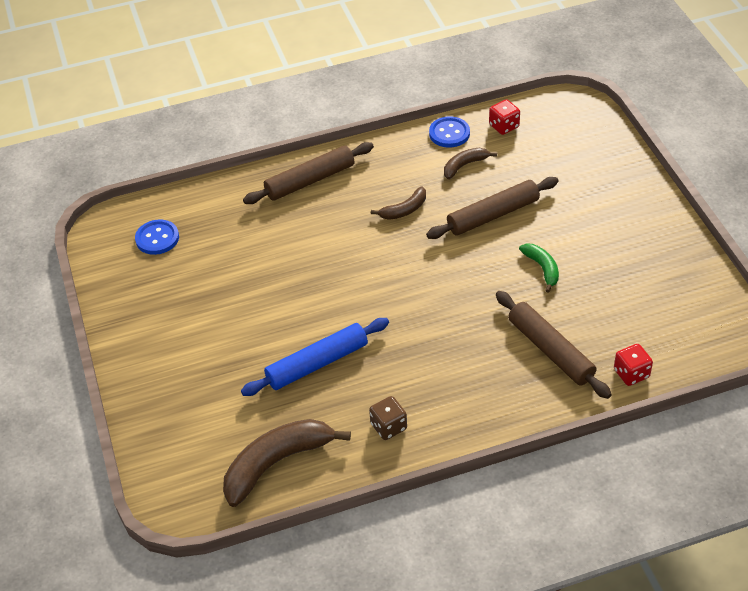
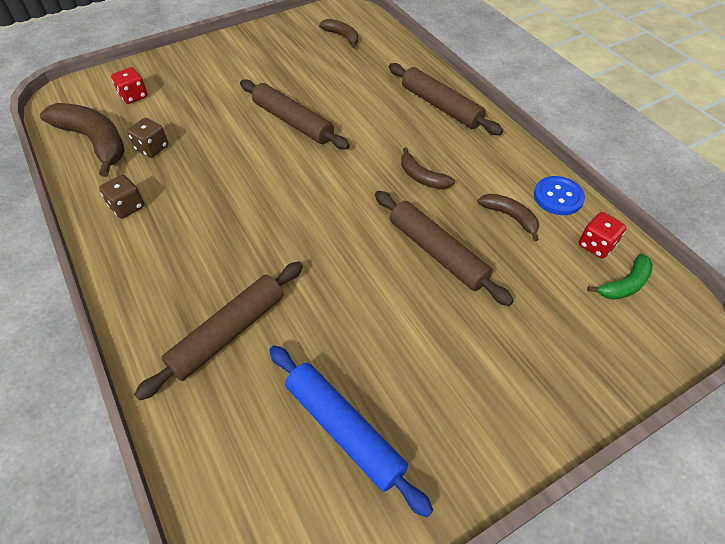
camera: 75 degrees right, 5 degrees up
(157, 238) = (342, 36): blue button -> brown banana
(297, 292) = (293, 122): none -> brown rolling pin
(304, 410) = (152, 148): none -> brown dice
(317, 364) = (206, 148): blue rolling pin -> blue rolling pin (344, 430)
(542, 268) = (360, 311): green banana -> green banana (624, 284)
(631, 373) = (191, 429): red dice -> red dice (133, 96)

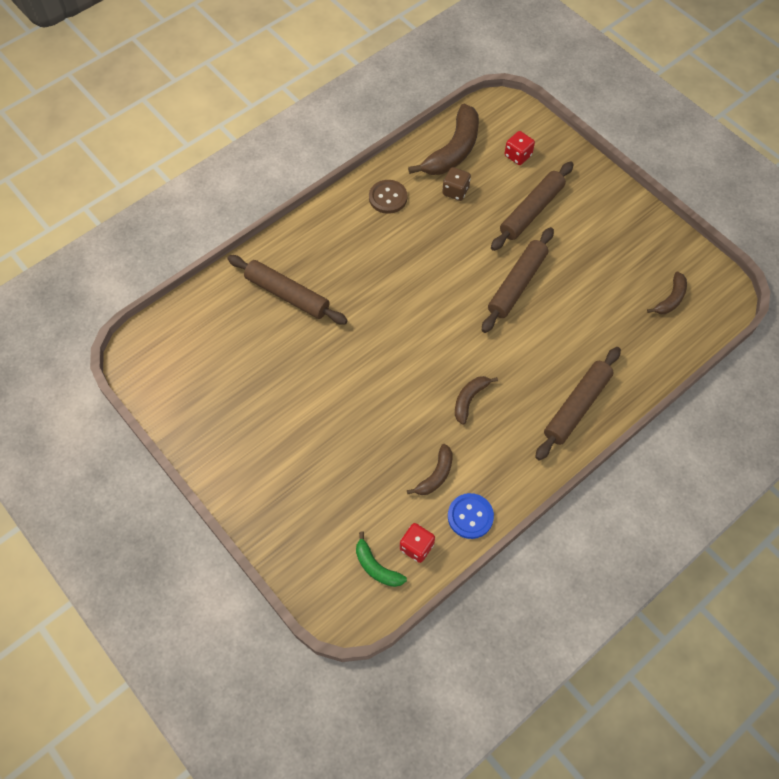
camera: 80 degrees right, 10 degrees up
(127, 207) = (388, 198): brown dice -> brown button
(344, 430) = (226, 377): blue rolling pin -> none
(437, 252) = (383, 419): brown rolling pin -> brown rolling pin (531, 211)

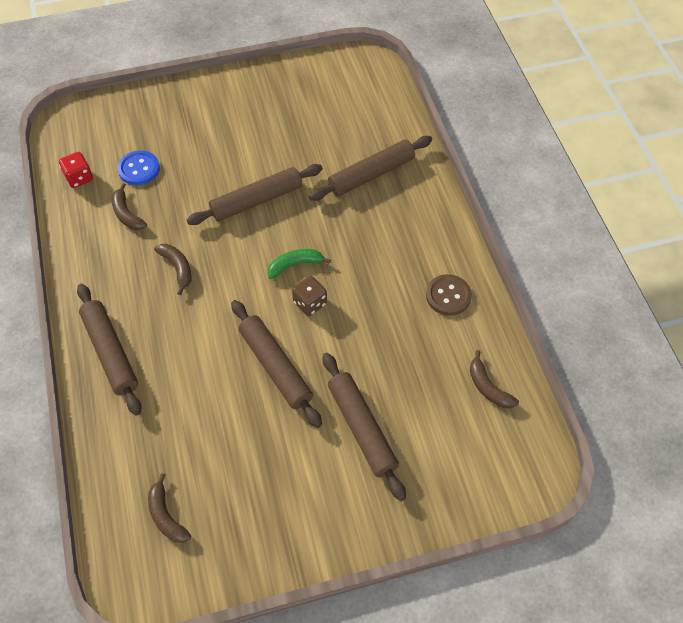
camera: 115 degrees right, 5 degrees down
(363, 372) = (256, 201): none -> brown rolling pin
(376, 567) = (84, 148): green banana -> green banana (295, 265)
(453, 150) = (488, 387): brown banana -> brown banana, size x0.53
(455, 191) = (427, 363): brown dice -> brown dice (310, 303)
(470, 516) = (75, 223): blue button -> blue button (139, 169)
(518, 155) = (450, 454): red dice -> none

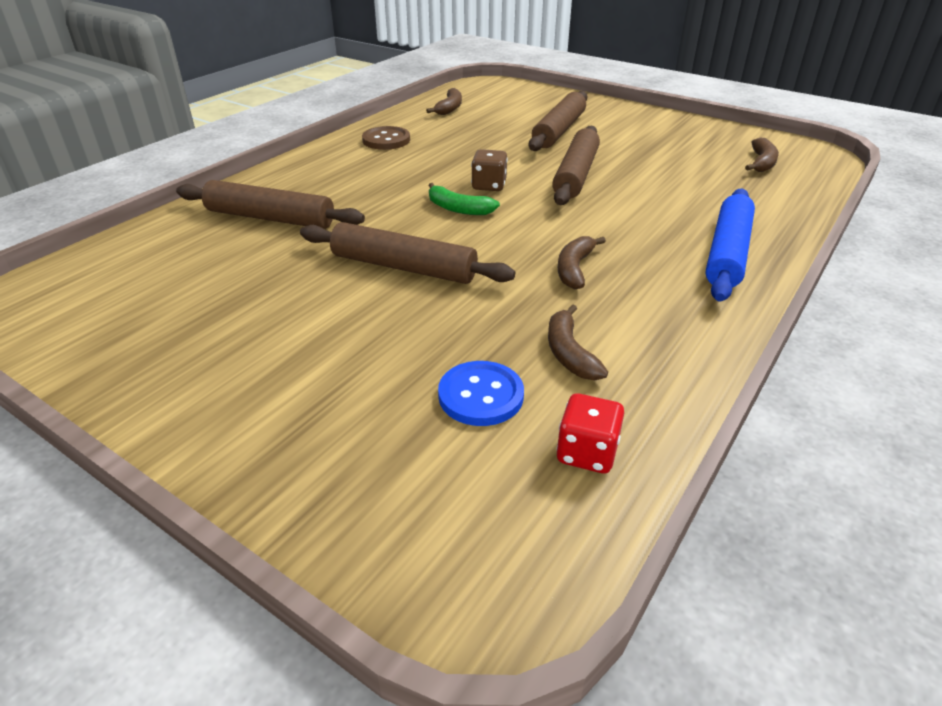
camera: 130 degrees left, 20 degrees down
(110, 352) = (728, 253): brown rolling pin -> blue rolling pin
(127, 214) = (569, 353): brown banana -> brown banana turned 150 degrees clockwise

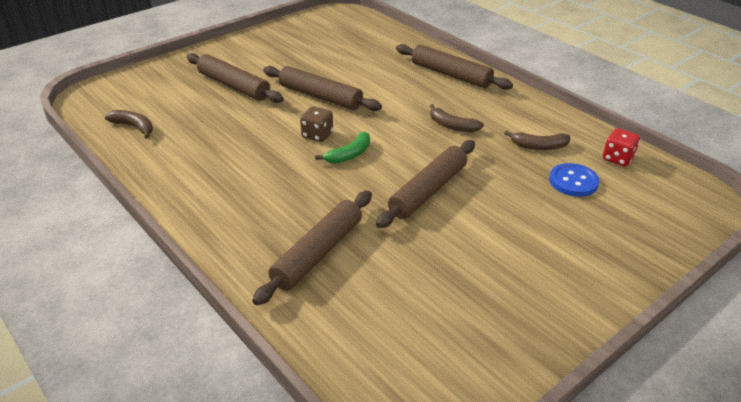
camera: 75 degrees left, 0 degrees up
(386, 140) = (185, 172): brown button -> none
(728, 253) = (451, 75): blue rolling pin -> brown rolling pin
(762, 163) = (343, 31): brown banana -> none

